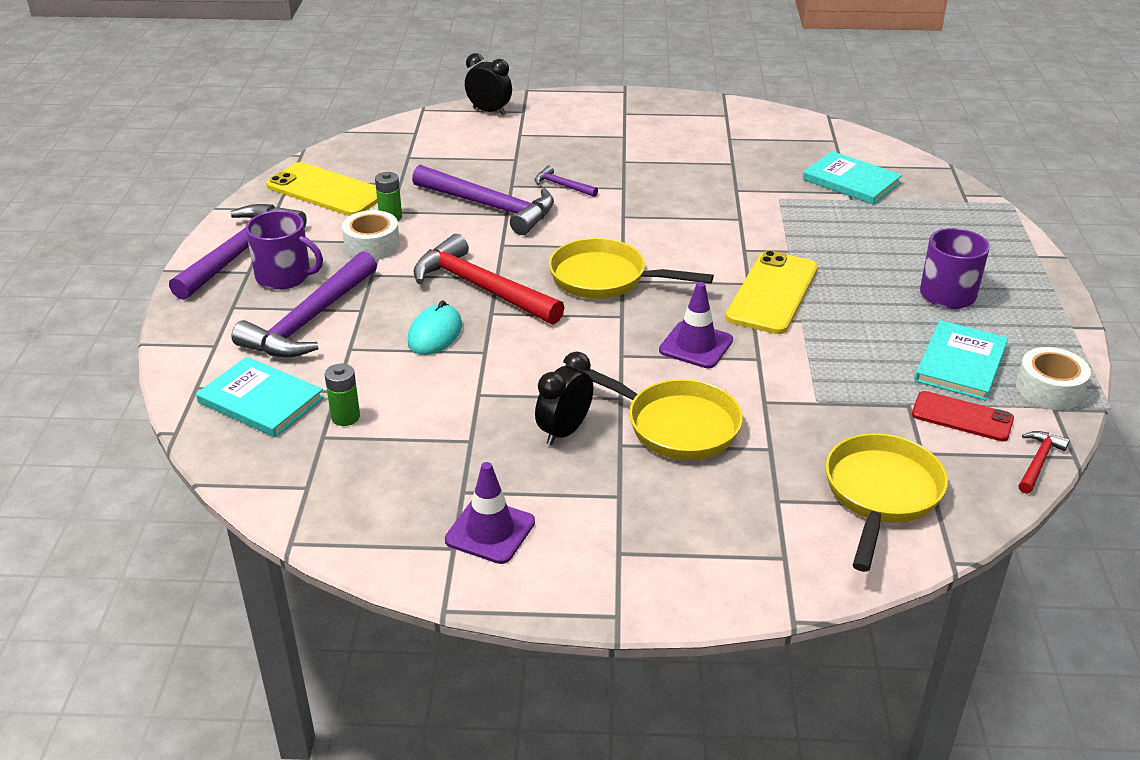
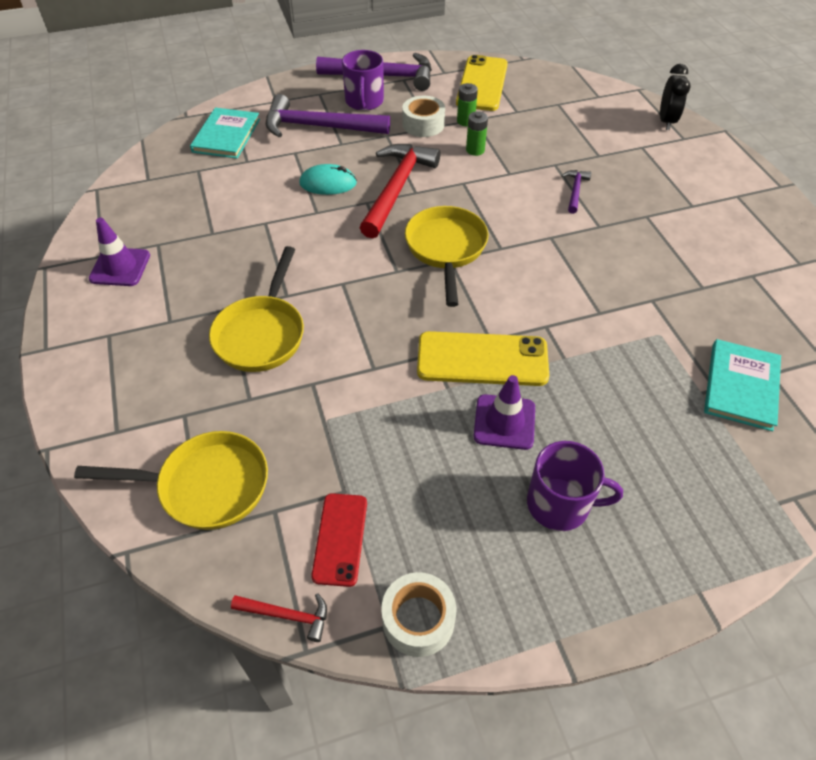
camera: 70 degrees right, 15 degrees up
(345, 417) = (220, 173): green battery -> green battery (475, 150)
(490, 207) = (513, 162): purple hammer -> none
(564, 431) = (235, 275): black clock -> none
(696, 345) = (375, 324): purple traffic cone -> purple traffic cone (504, 422)
(960, 363) = (432, 528): turquoise book -> none

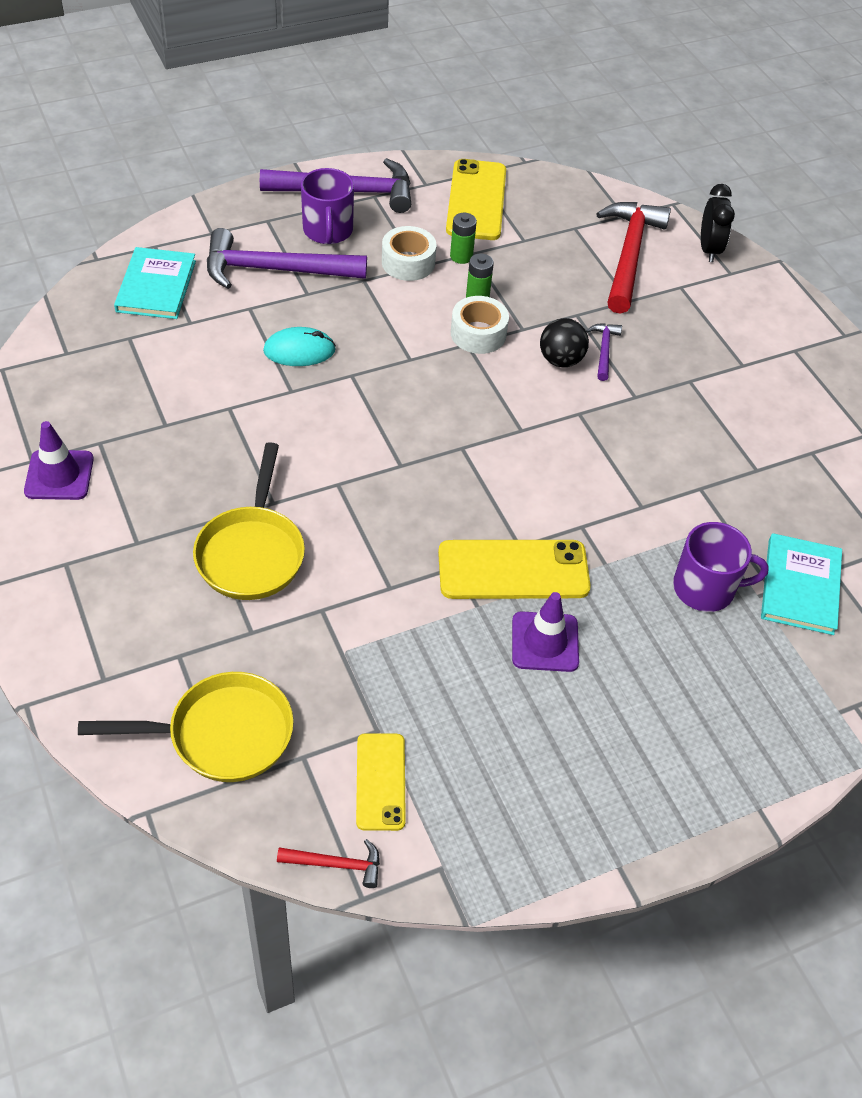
camera: 10 degrees left, 0 degrees up
(340, 539) = (380, 781): red phone -> yellow phone
(397, 189) = (387, 355): red hammer -> red hammer (629, 255)
(418, 619) = (475, 858): white tape -> white tape (478, 333)
(446, 249) = (456, 434): yellow pan -> none
(538, 197) = (561, 360): none -> black ball
(560, 504) = (612, 728): purple mug -> purple mug (705, 588)

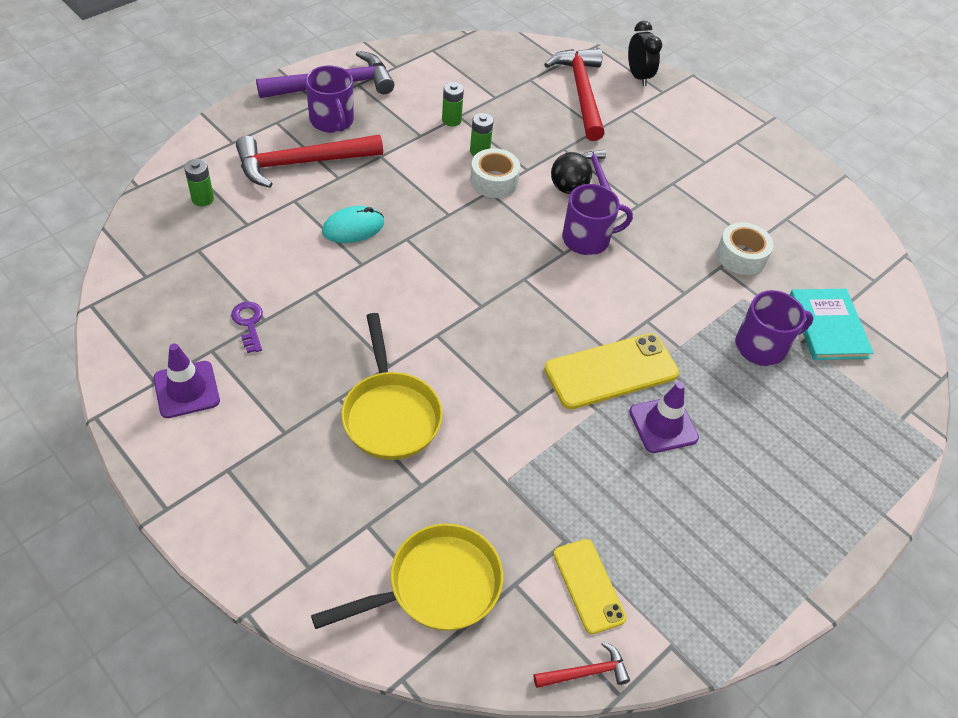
camera: 20 degrees left, 0 degrees up
(148, 424) = (249, 323): none -> purple key
(156, 286) = (202, 199): turquoise book -> green battery
(275, 270) = (301, 163): purple hammer -> red hammer
(408, 262) = (410, 134): white tape -> white tape (741, 256)
(476, 200) = (443, 72): yellow phone -> none
(555, 421) = (587, 239): none -> purple mug

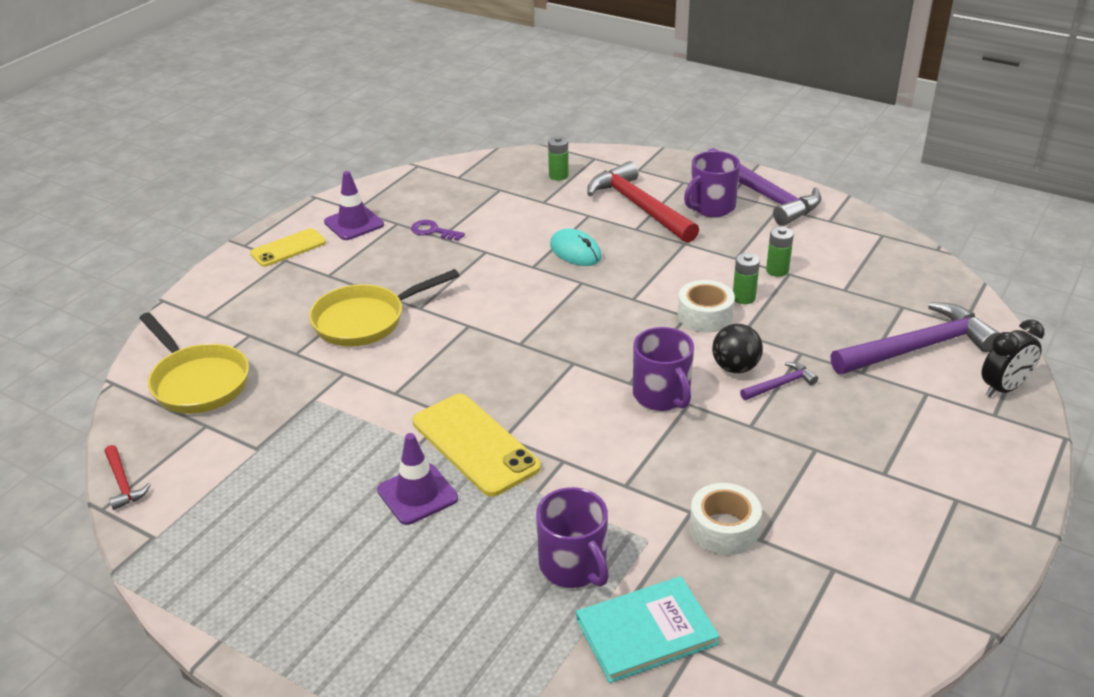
camera: 80 degrees right, 15 degrees down
(249, 323) = (433, 231): purple key -> purple key turned 120 degrees counterclockwise
(581, 93) = (918, 348): red hammer -> purple hammer
(588, 586) = (210, 470): yellow phone -> yellow phone (288, 248)

